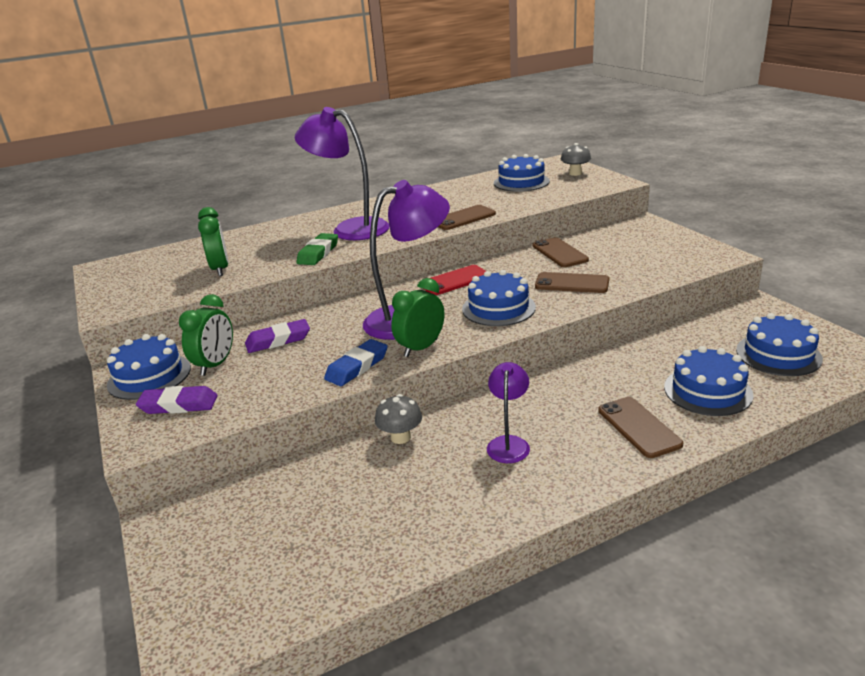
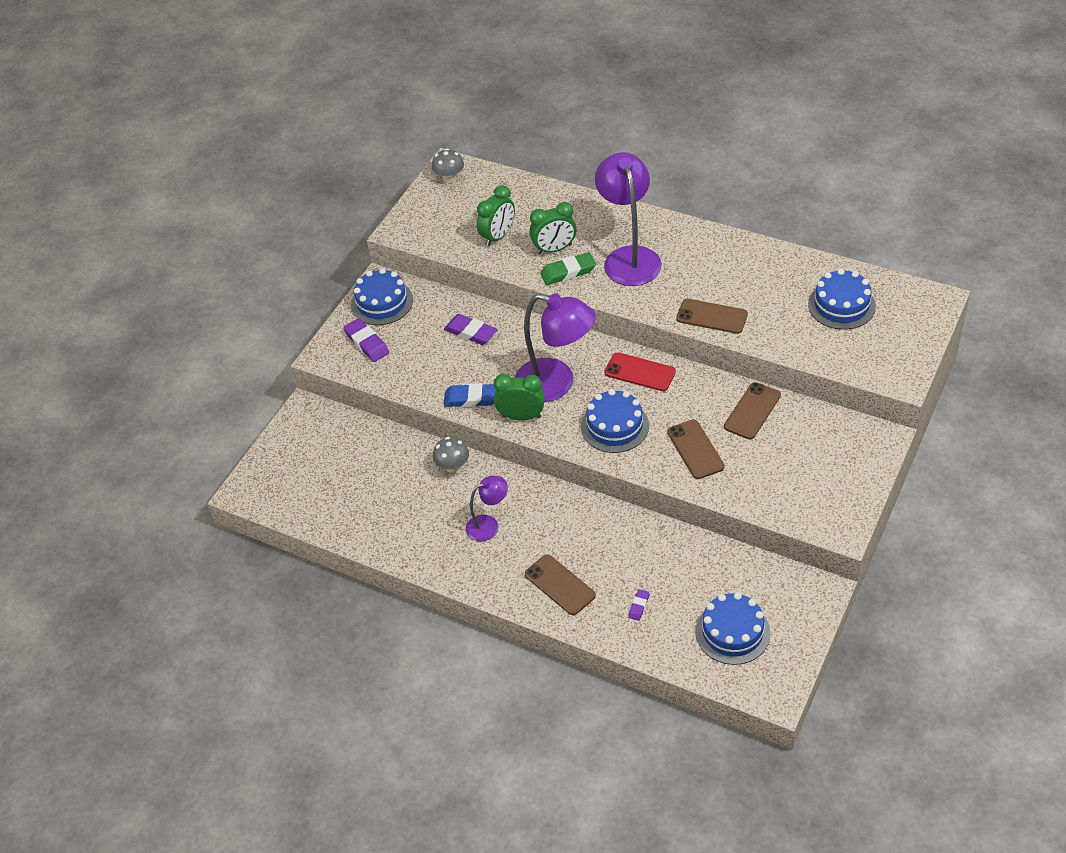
camera: 55 degrees right, 20 degrees up
(215, 365) = (418, 324): green clock -> green clock (554, 249)
(575, 173) = (904, 333): grey mushroom -> grey mushroom (449, 178)
(638, 427) = (559, 585): brown phone -> brown phone turned 75 degrees counterclockwise
(707, 391) = (639, 606): blue cake -> purple eraser

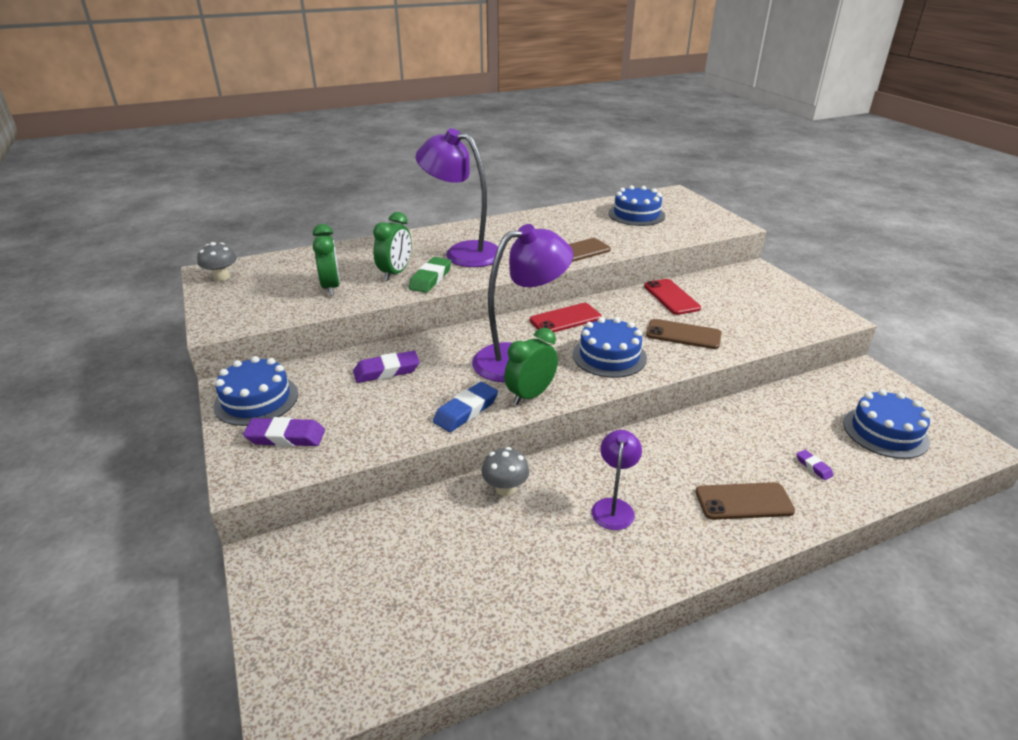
camera: 55 degrees left, 15 degrees down
(752, 411) = (671, 297): brown phone -> red phone

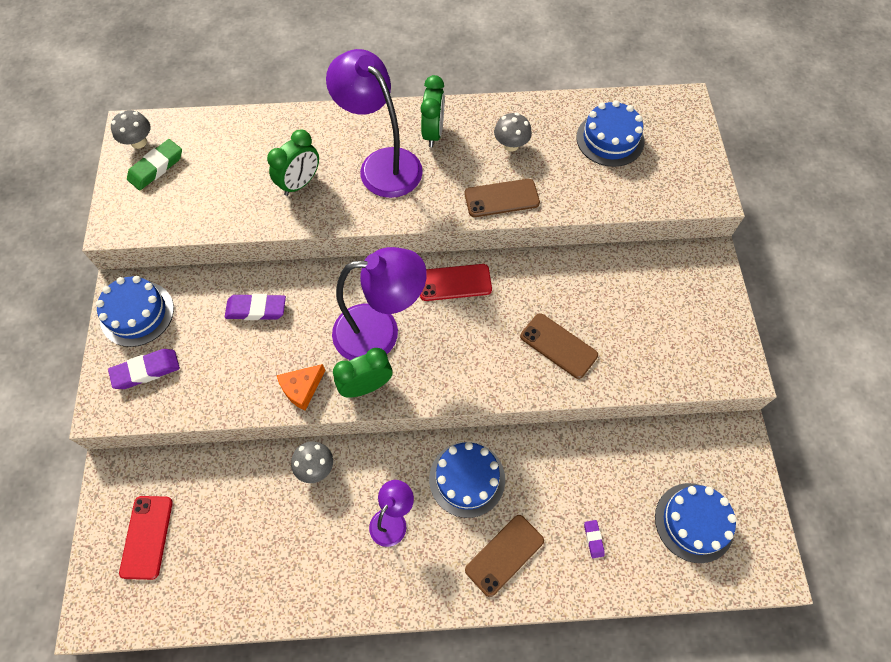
camera: 20 degrees right, 30 degrees up
(286, 437) = (146, 370): purple eraser -> purple eraser turned 45 degrees counterclockwise
(331, 287) = (231, 191): green clock -> green clock (433, 133)
(430, 279) = (329, 204): green eraser -> green eraser (156, 167)
(466, 411) = (302, 388): blue eraser -> orange cheese
(563, 228) = (511, 145): none -> grey mushroom
(609, 356) = (466, 355): blue cake -> blue cake (467, 479)
(671, 297) = (583, 279): red phone -> red phone (147, 537)
(744, 501) = (504, 555): brown phone -> brown phone turned 60 degrees counterclockwise

